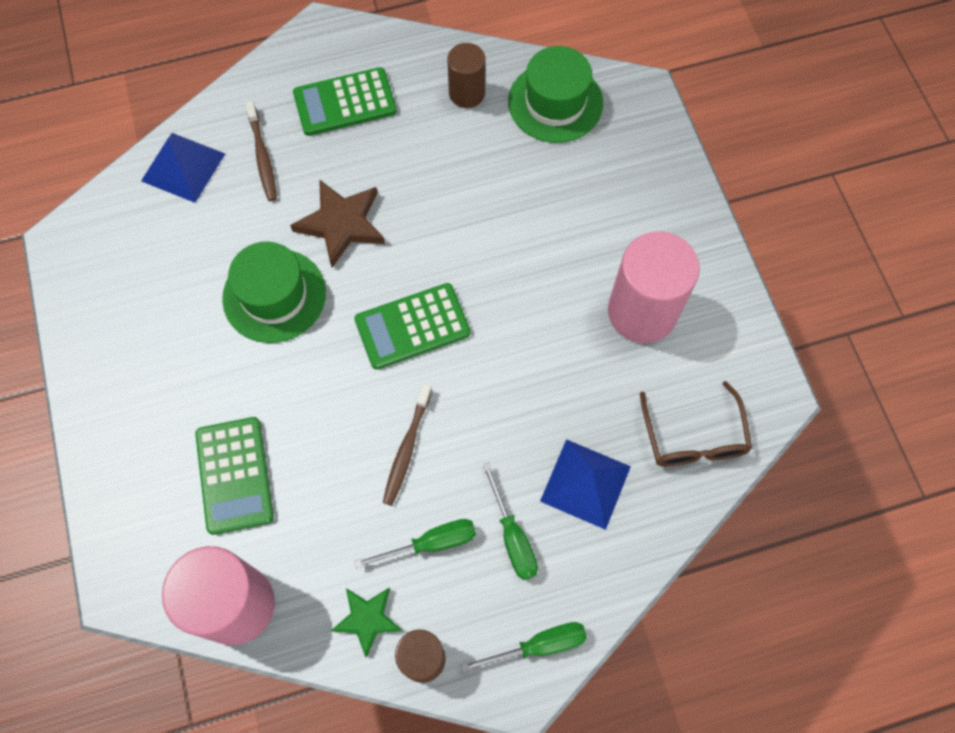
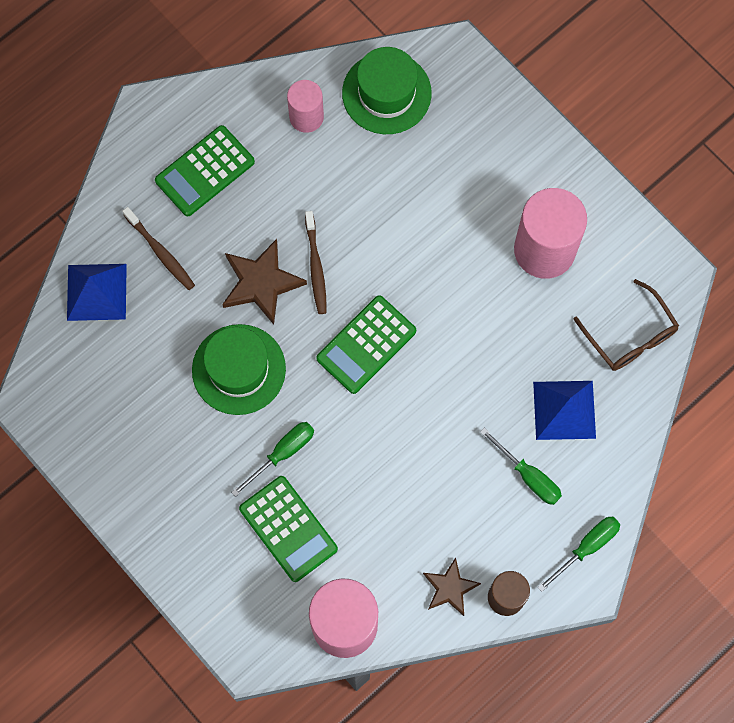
camera: 25 degrees left, 5 degrees up
(367, 619) = (450, 588): green star -> brown star
(407, 448) = (413, 446): brown toothbrush -> brown toothbrush (316, 267)
(431, 543) = (469, 510): green screwdriver -> green screwdriver (282, 453)
(467, 93) = (306, 117): brown cylinder -> pink cylinder

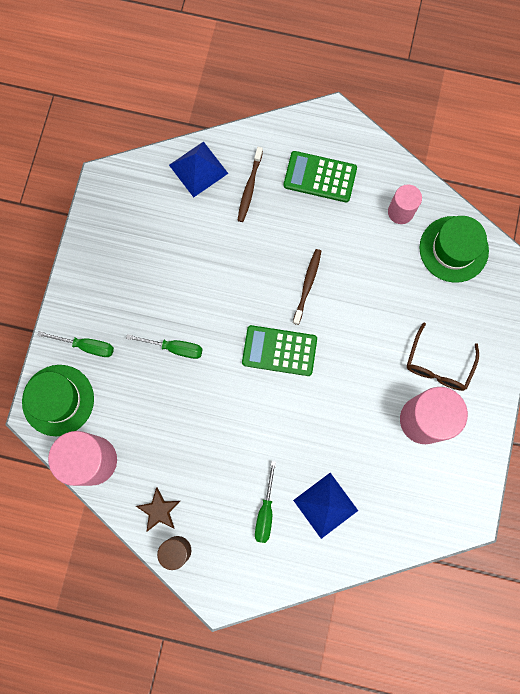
camera: 55 degrees right, 5 degrees up
(238, 369) = (209, 285): green hat -> green hat (58, 400)
(261, 283) = (273, 260): brown star -> none
(288, 529) = (129, 384): green calculator -> none
(316, 267) = (307, 285): brown toothbrush -> brown toothbrush turned 150 degrees clockwise
(586, 547) = (244, 581): green screwdriver -> green screwdriver (86, 346)
(630, 336) = (406, 515): brown glasses -> brown glasses (438, 365)

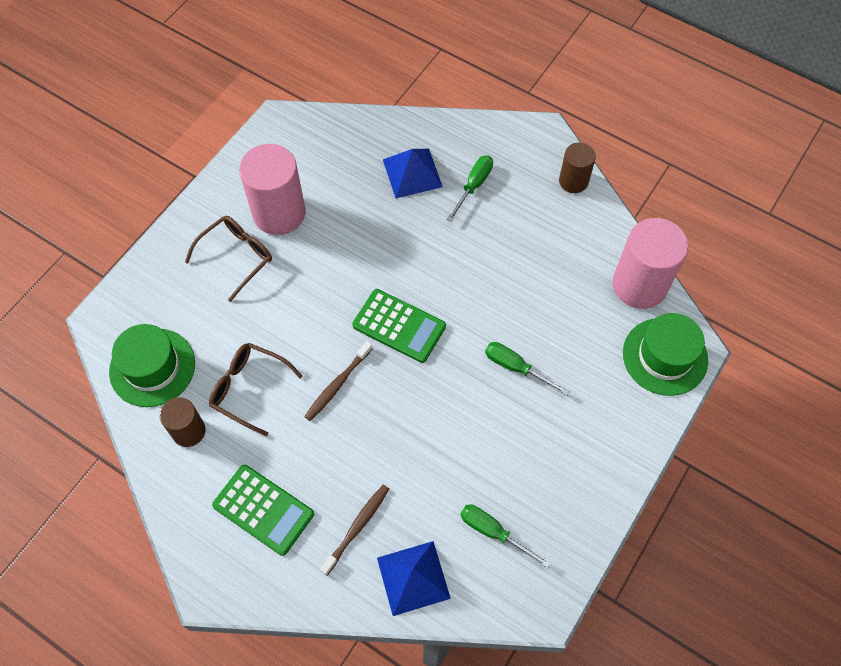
camera: 160 degrees left, 15 degrees down
(86, 346) = (618, 404): green screwdriver -> green screwdriver (493, 532)
(159, 510) = (581, 219): brown star -> none
(373, 258) = (248, 388): none -> brown glasses
(400, 212) = (188, 431): pink cylinder -> brown cylinder

